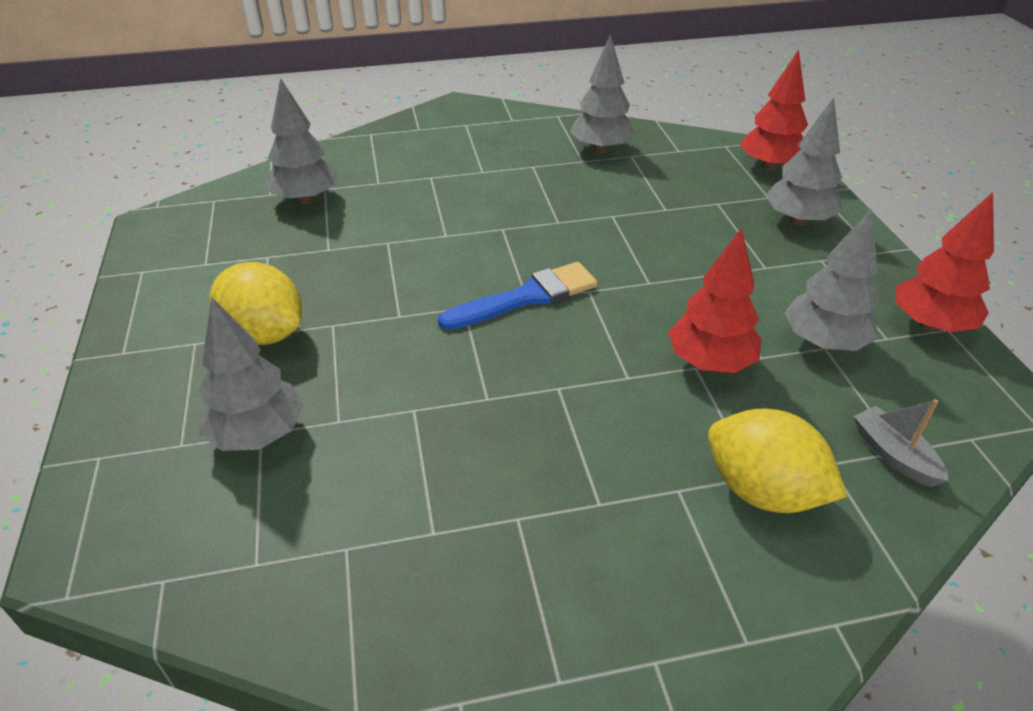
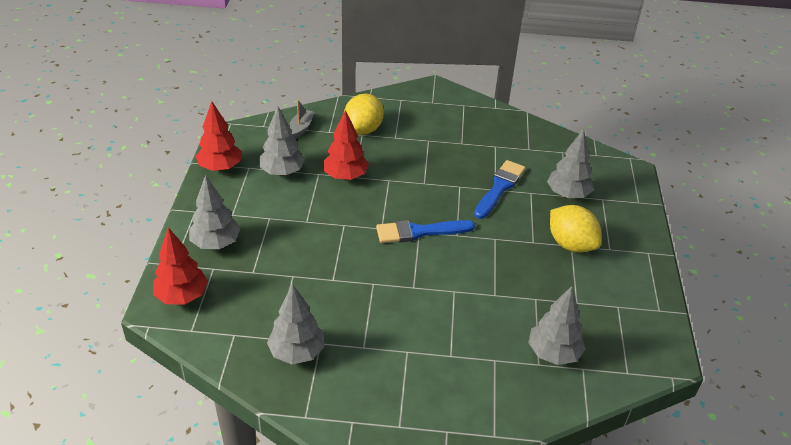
camera: 165 degrees left, 0 degrees up
(404, 415) = (500, 187): none -> blue brush
(762, 491) = (363, 129): yellow lemon -> yellow lemon turned 60 degrees clockwise
(893, 454) = (301, 128): grey boat -> grey boat turned 150 degrees counterclockwise

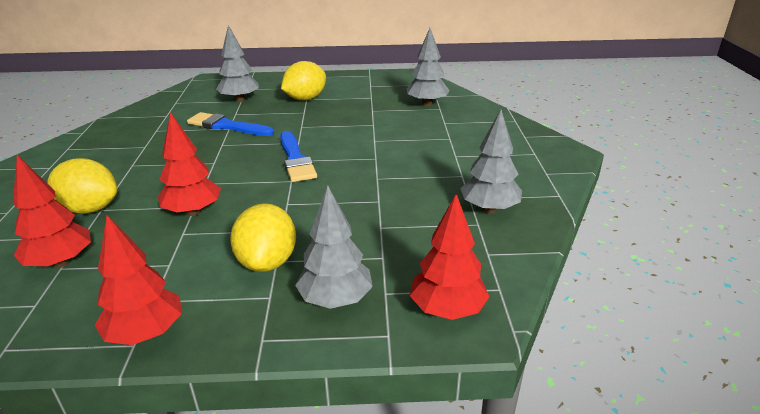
camera: 95 degrees left, 10 degrees down
(269, 213) = (267, 262): none -> yellow lemon
(282, 172) = (173, 264): grey tree -> none
(301, 128) = (61, 263): grey boat -> red tree

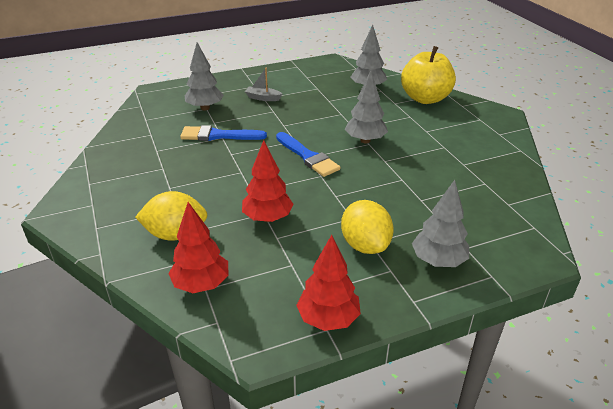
camera: 20 degrees left, 5 degrees up
(305, 99) = (263, 98): yellow lemon -> grey boat
(447, 310) = (514, 250): red tree -> none
(484, 123) = (425, 98): none -> yellow apple
(489, 209) = (483, 170): grey tree -> grey tree (365, 140)

